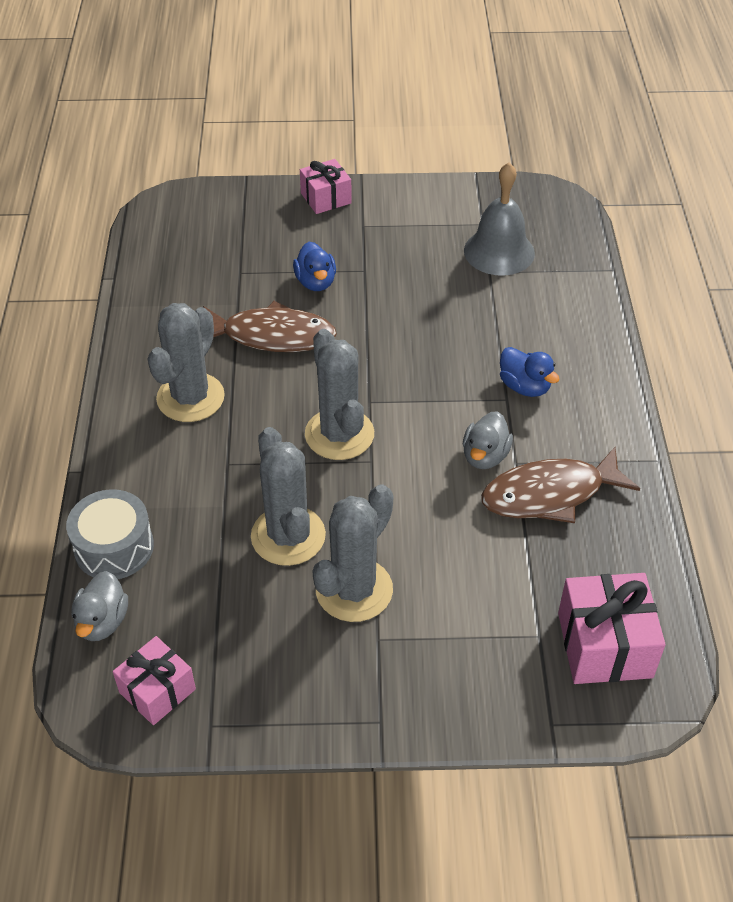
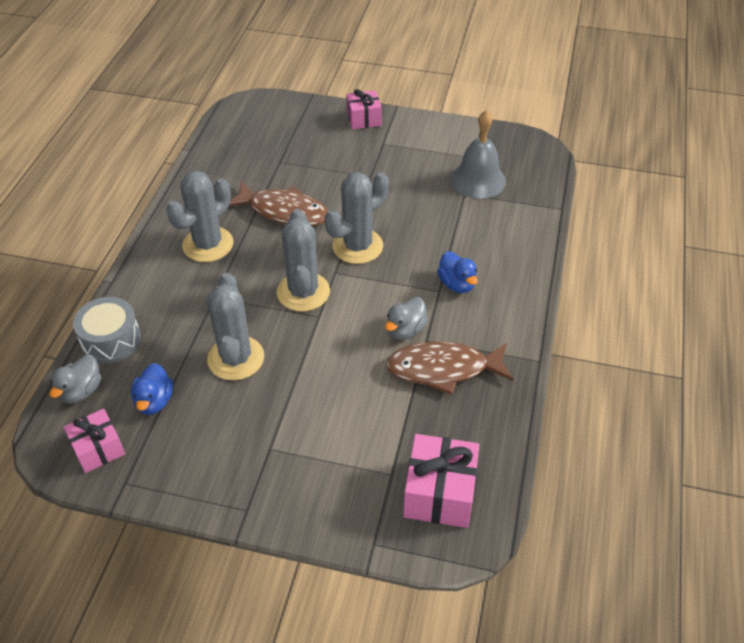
camera: 15 degrees right, 0 degrees up
(315, 282) = (331, 178): blue duck -> blue duck (154, 401)
(354, 590) = (267, 408): grey cactus -> grey cactus (357, 246)

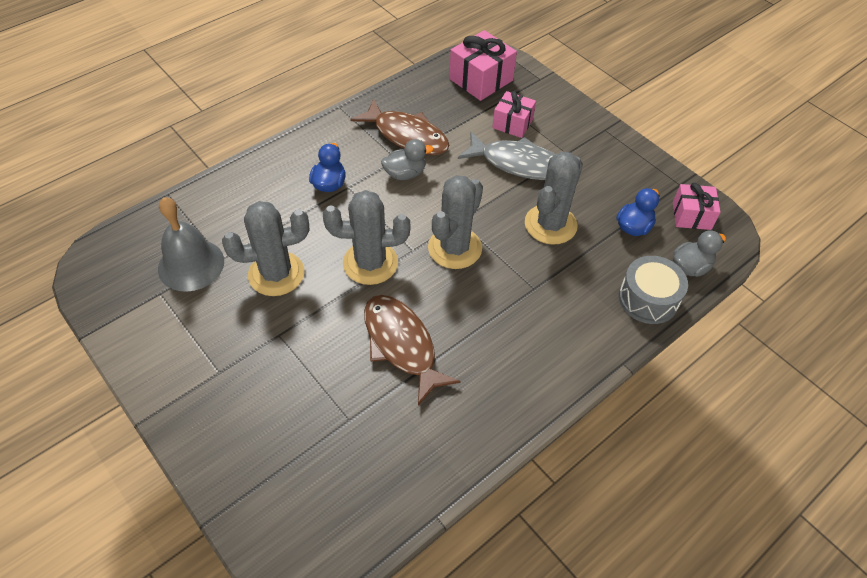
camera: 145 degrees left, 5 degrees up
(208, 245) = (504, 350): grey cactus -> grey cactus (276, 274)
(311, 404) = (517, 163): none -> grey fish
(364, 119) = (196, 426): pink gift -> pink gift (512, 123)

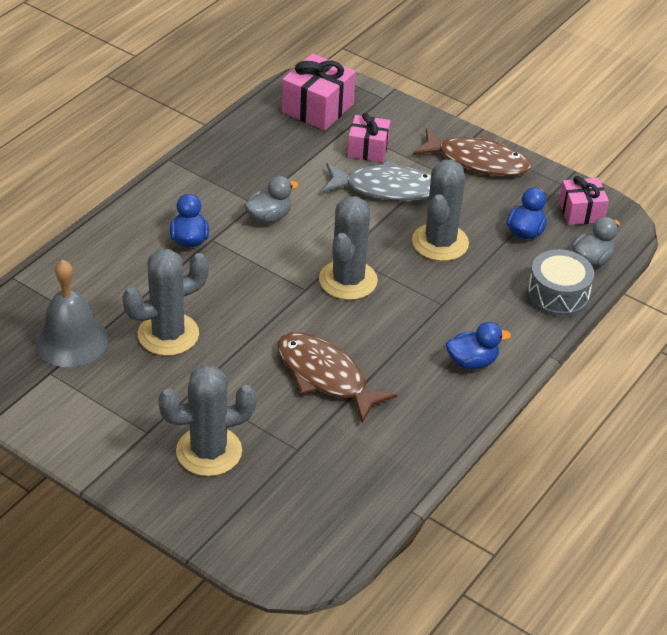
camera: 15 degrees left, 10 degrees down
(370, 263) = (264, 308): grey cactus -> grey cactus (209, 451)
(407, 135) = (256, 178): brown fish -> brown fish (477, 161)
(546, 356) = (472, 361): none -> blue duck

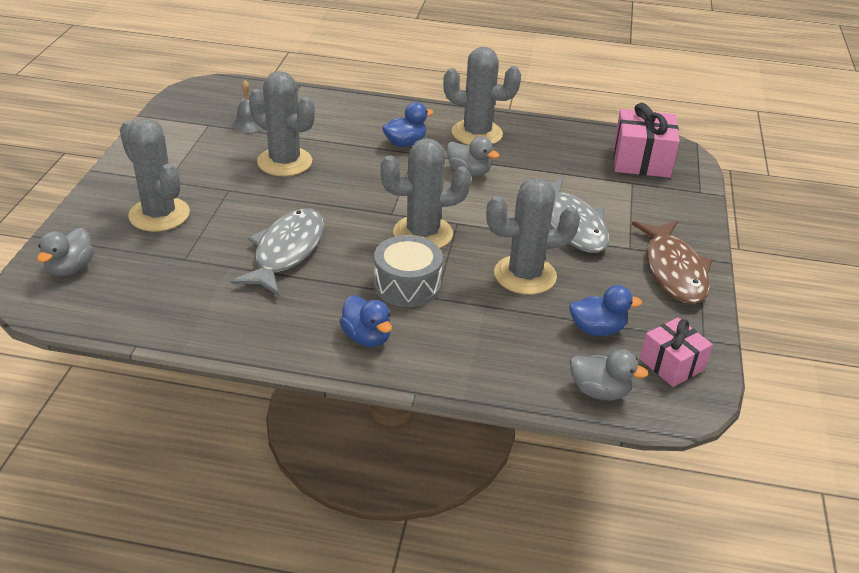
camera: 65 degrees right, 5 degrees down
(71, 341) = (248, 124): grey bell -> grey bell, size x0.53
(204, 186) = (477, 133): none -> grey cactus
(266, 537) = (70, 268): none -> grey duck
(325, 376) = (286, 252): brown fish -> grey fish
(368, 149) = (616, 201): pink gift -> none
(558, 295) = (516, 377): grey drum -> grey drum (407, 285)

